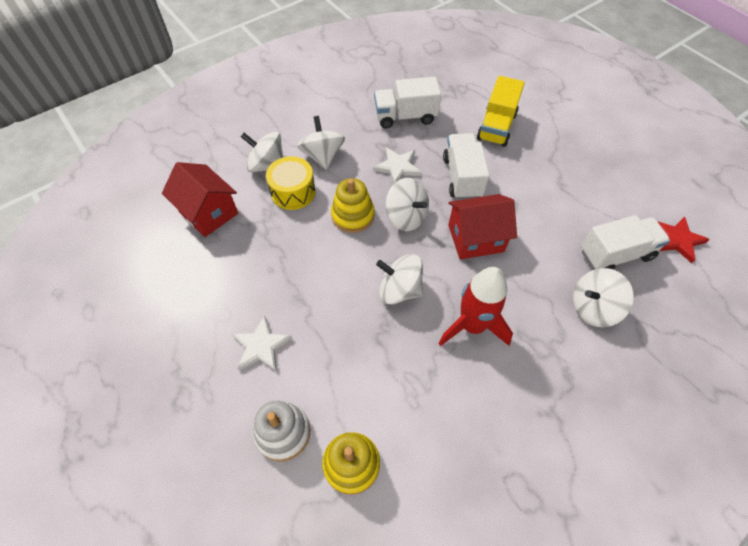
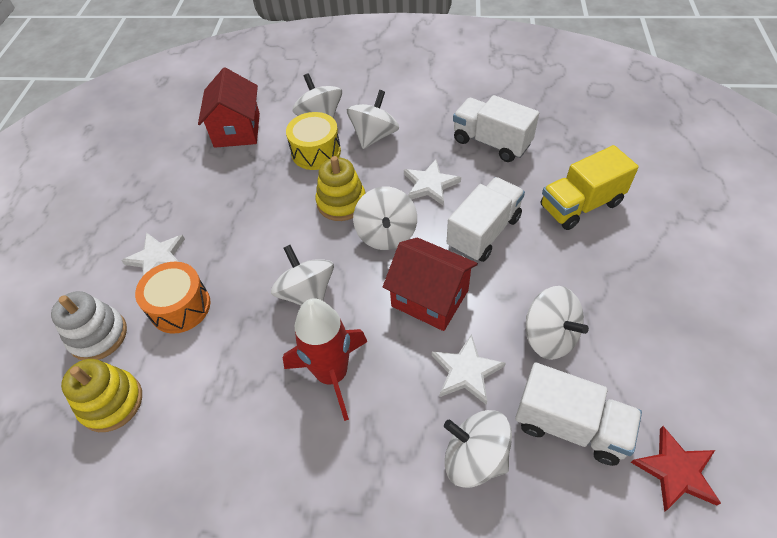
camera: 45 degrees right, 5 degrees down
(322, 364) = (180, 307): none -> orange drum
(540, 265) = (466, 371): none -> white star
(558, 214) = (549, 336): none -> white spinning top

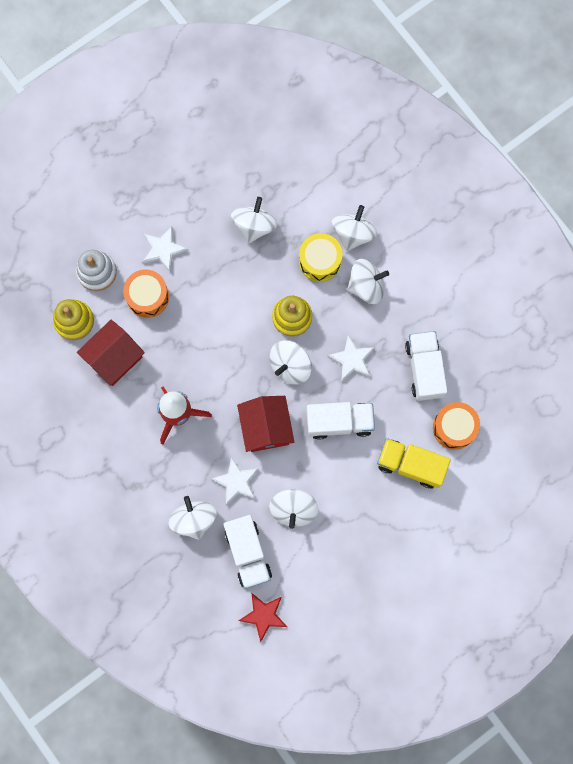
camera: 45 degrees right, 25 degrees up
(237, 130) = (295, 188): red house -> red house (114, 358)
(307, 293) = (213, 357): white spinning top -> white spinning top (254, 226)
(568, 154) = (454, 428): none -> orange drum

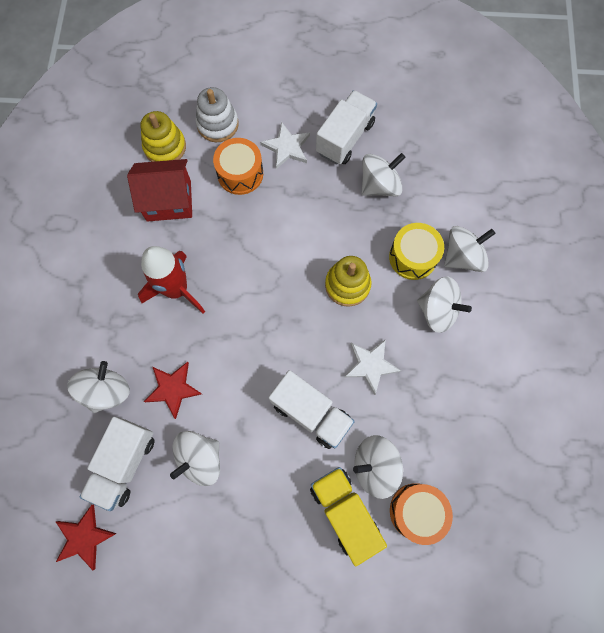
camera: 40 degrees right, 5 degrees down
(236, 481) = (173, 389): white star -> red star
(266, 427) = (241, 362): red house -> none
(290, 366) = (310, 325): white spinning top -> white spinning top (375, 466)
(424, 369) = (432, 430): white truck -> white truck (345, 138)

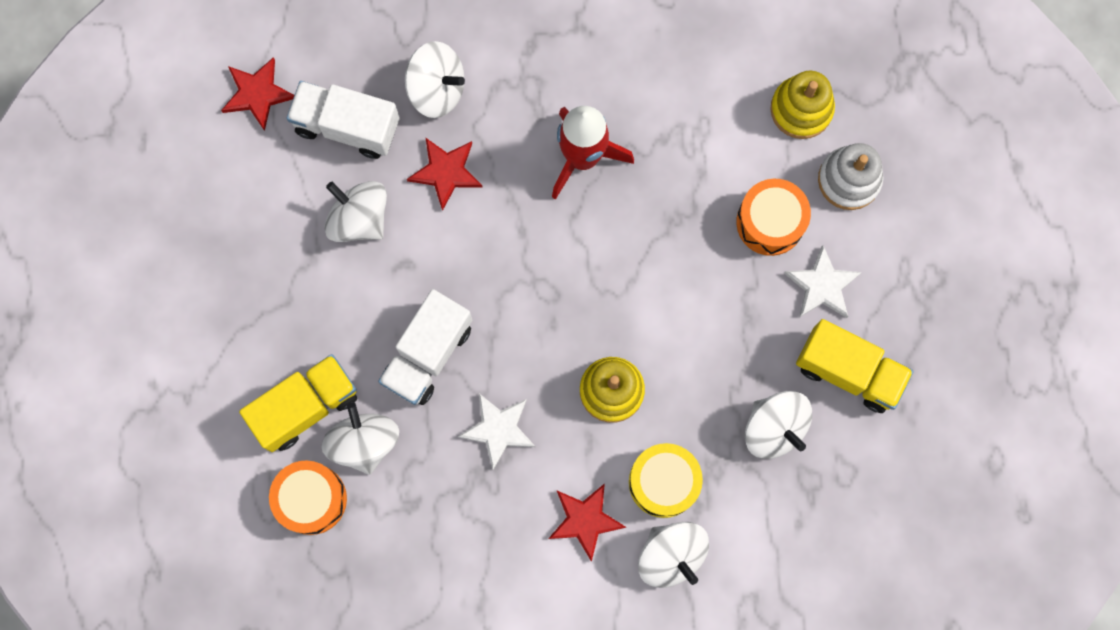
camera: 85 degrees right, 5 degrees up
(168, 200) = (715, 127): red house -> none
(345, 138) = (849, 371): white truck -> yellow truck
(437, 310) = (585, 520): white spinning top -> red star

